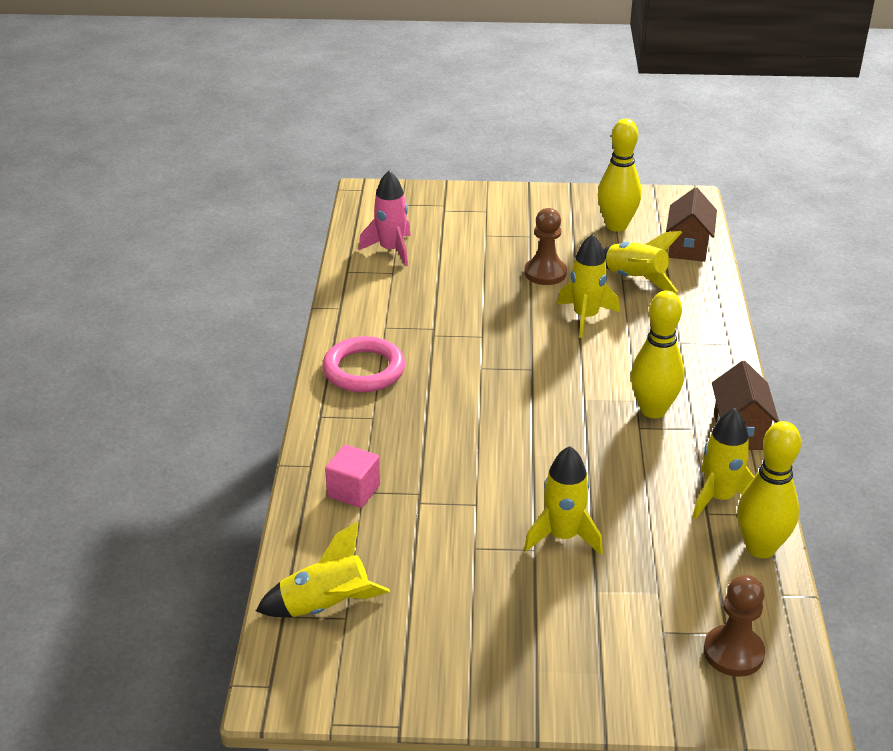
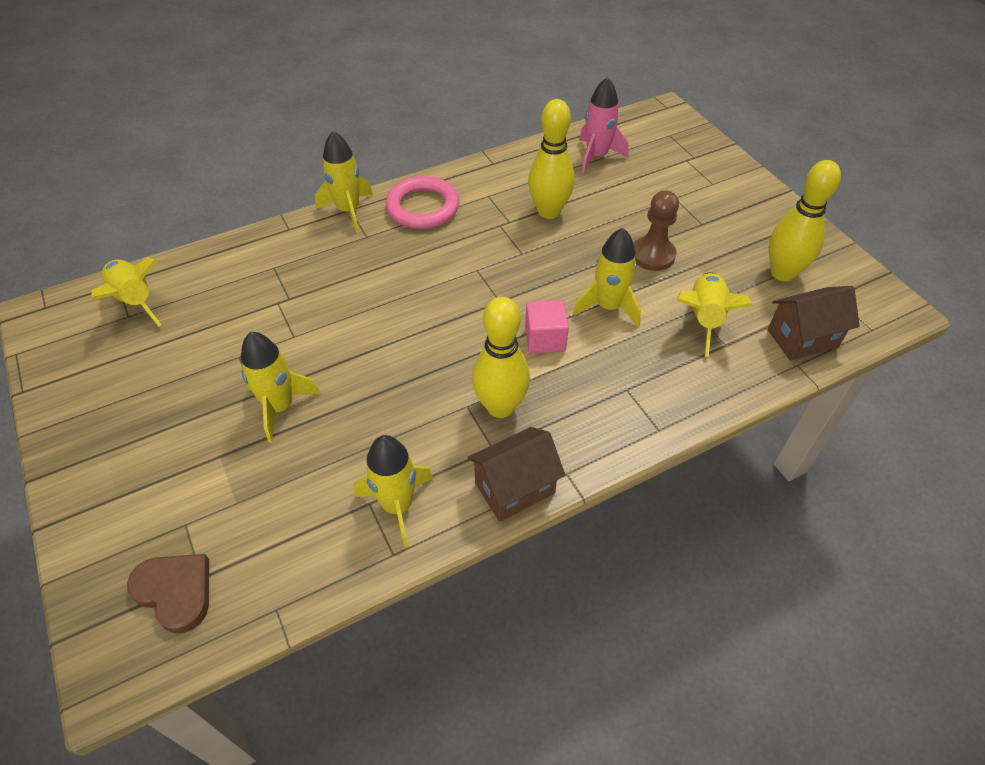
camera: 60 degrees right, 15 degrees up
(322, 417) = (348, 211): none -> yellow rocket
(353, 491) = (271, 262): pink cube -> pink cube (545, 339)
(733, 653) = (175, 592): brown pawn -> brown heart
(760, 548) = (338, 566): yellow bowling pin -> yellow bowling pin (548, 211)

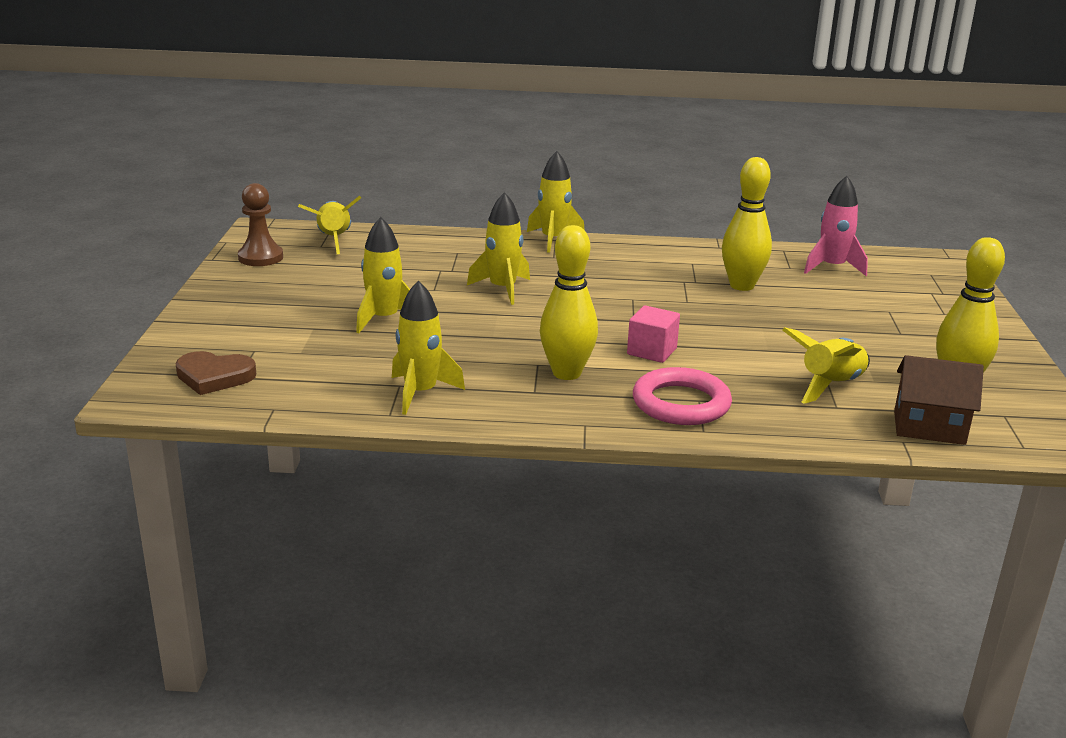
camera: 30 degrees right, 25 degrees down
(175, 592) = (214, 377): brown heart -> brown heart turned 120 degrees clockwise
(423, 207) = (622, 254): pink ring -> pink ring (681, 403)
(514, 488) = (529, 416): brown house -> none
(608, 307) = (737, 352): yellow rocket -> yellow rocket (502, 289)
(652, 255) = (821, 336): brown pawn -> brown pawn (260, 257)

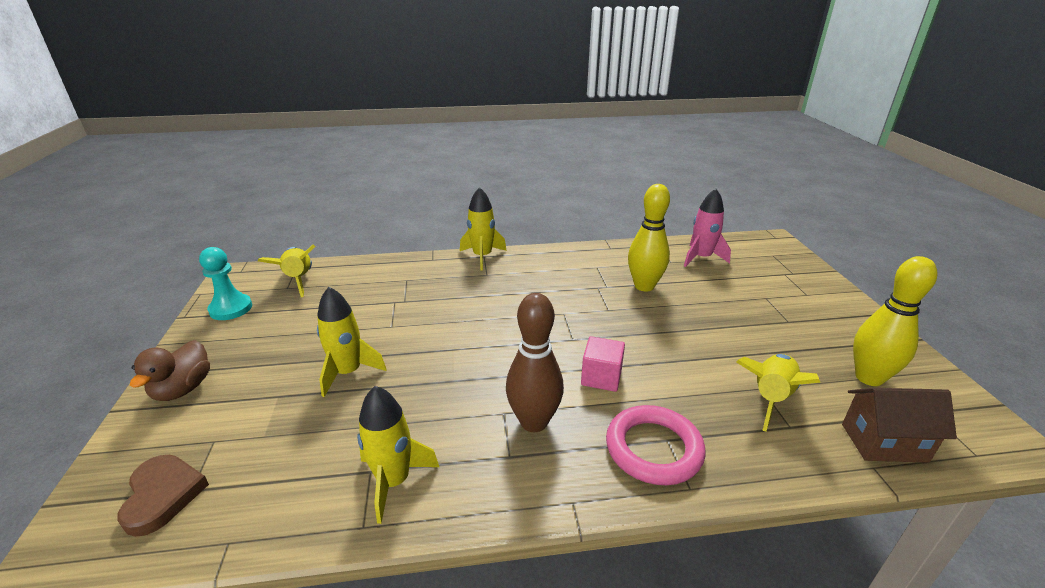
camera: 10 degrees left, 5 degrees up
(214, 377) = (163, 495): brown heart -> brown heart turned 105 degrees counterclockwise
(220, 313) = (183, 389): none -> brown duck
(260, 257) = (231, 309): brown pawn -> turquoise pawn
(502, 289) = (452, 317): yellow rocket -> none
(566, 373) = (534, 422): yellow bowling pin -> brown bowling pin

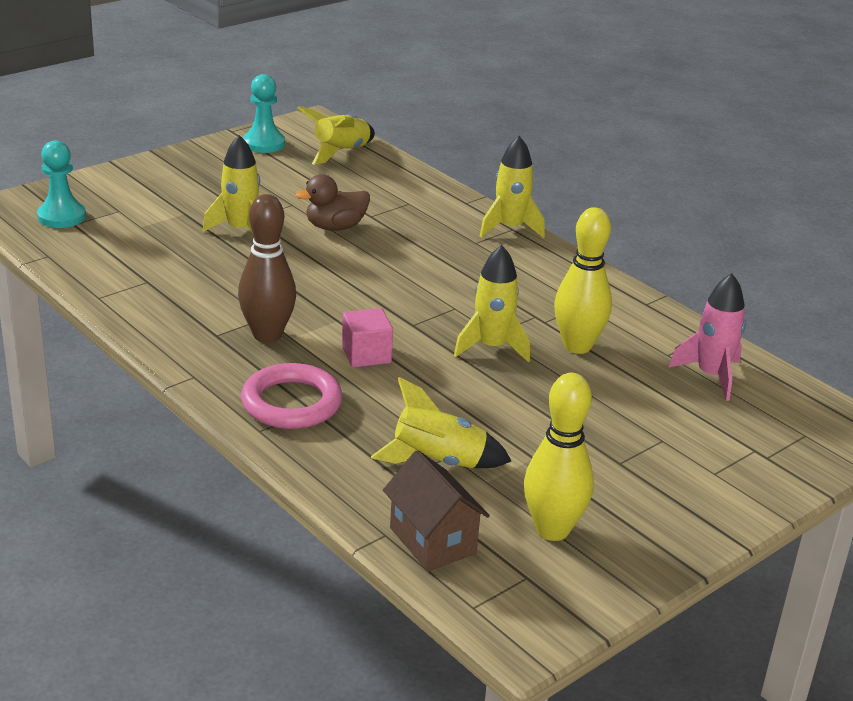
camera: 55 degrees right, 0 degrees up
(163, 495) = (61, 216): brown heart -> turquoise pawn
(183, 389) = (154, 174): brown duck -> brown duck (335, 227)
(394, 481) = (146, 294): yellow rocket -> yellow rocket (491, 347)

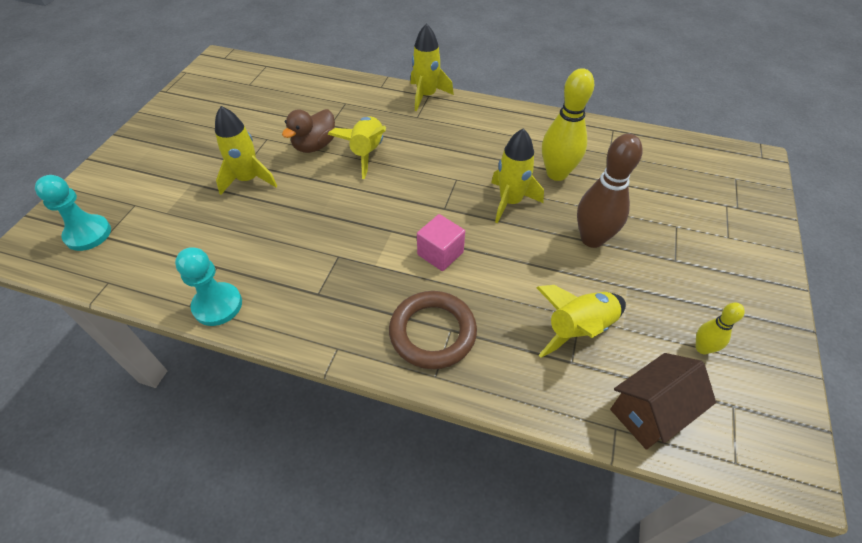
camera: 30 degrees left, 20 degrees up
(264, 144) = (199, 93): turquoise pawn -> turquoise pawn (217, 305)
(267, 335) = (355, 273): brown bowling pin -> brown bowling pin (592, 239)
(291, 403) = (432, 332): pink ring -> brown ring
(341, 152) = (261, 79): yellow rocket -> yellow rocket (367, 153)
(432, 541) = (649, 412): brown house -> brown house turned 60 degrees counterclockwise
(552, 530) = (702, 348): yellow bowling pin -> yellow bowling pin, size x0.52
(711, 376) = (647, 158): pink rocket -> none

